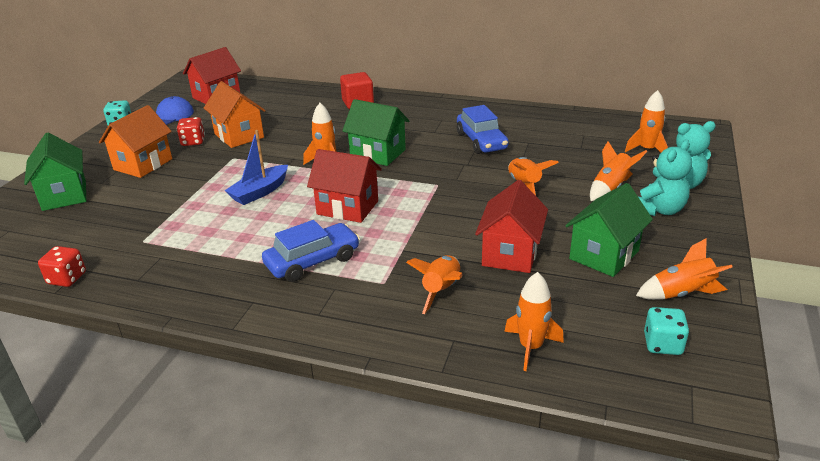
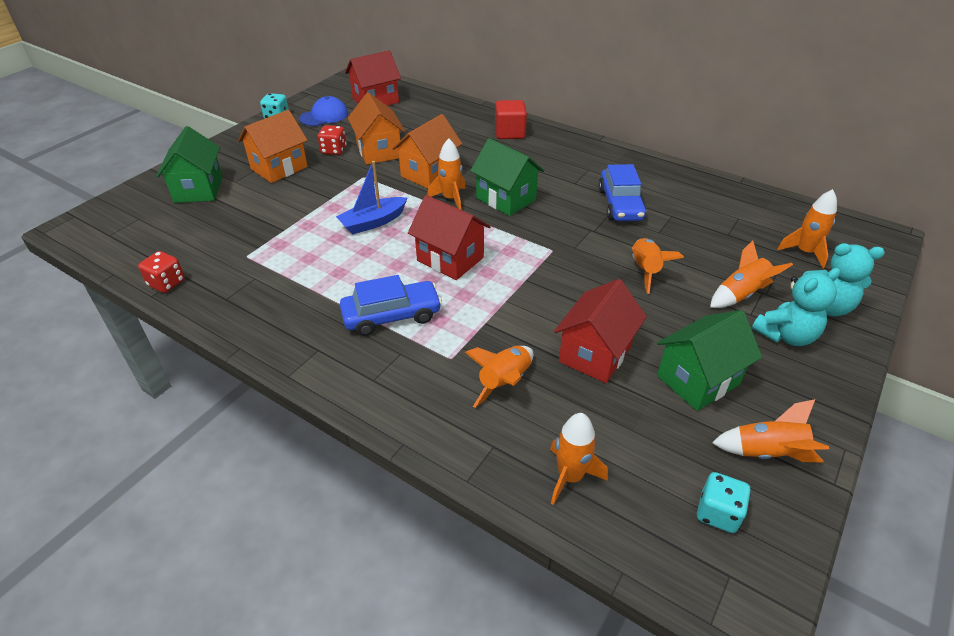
camera: 15 degrees right, 10 degrees up
(296, 145) = (429, 173): none -> orange house

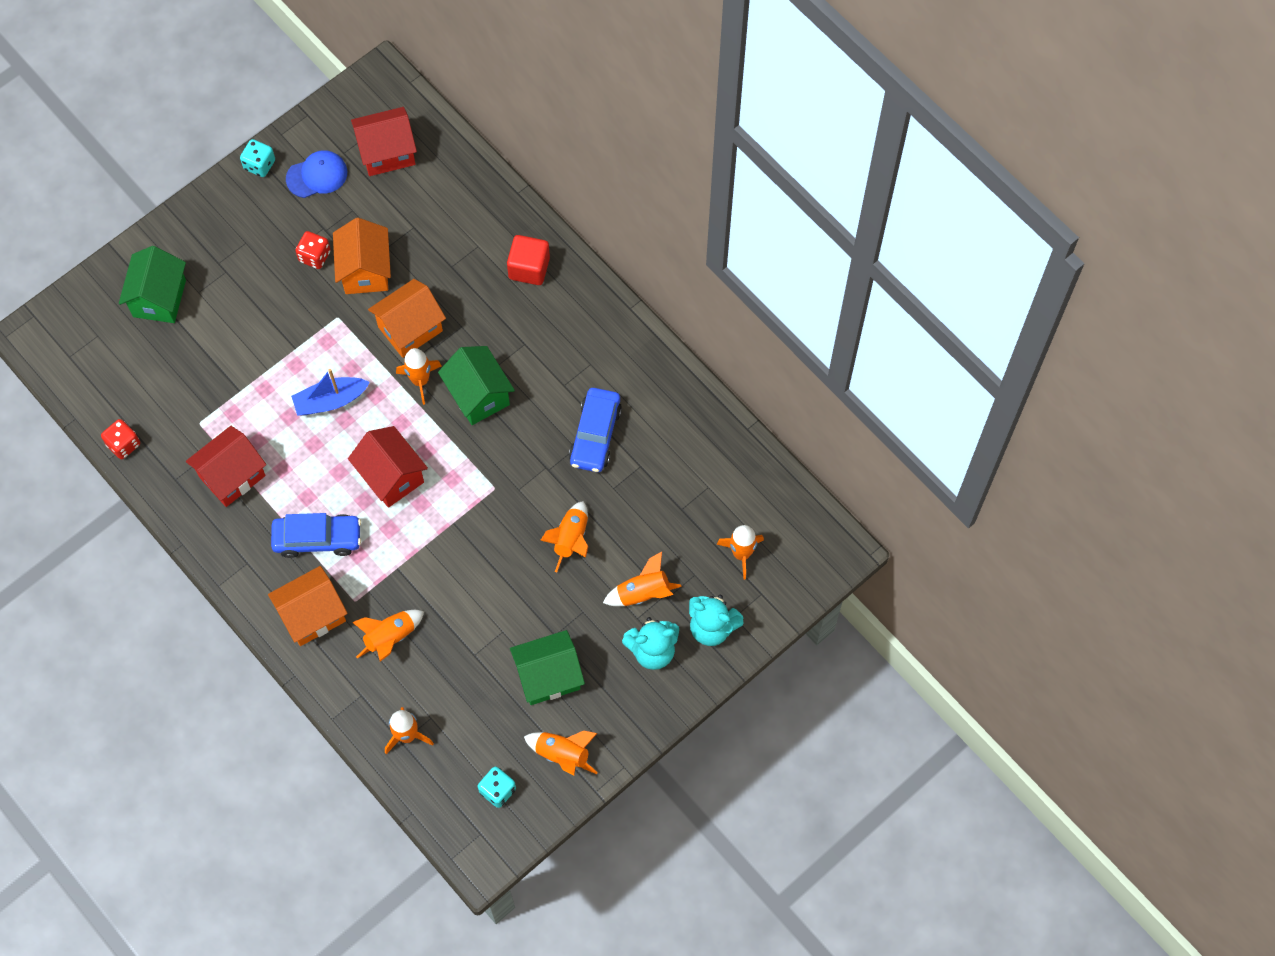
camera: 15 degrees right, 25 degrees up
(279, 168) = (248, 277): orange house -> orange house (312, 615)
(595, 354) = (477, 627): red house -> red house (232, 476)

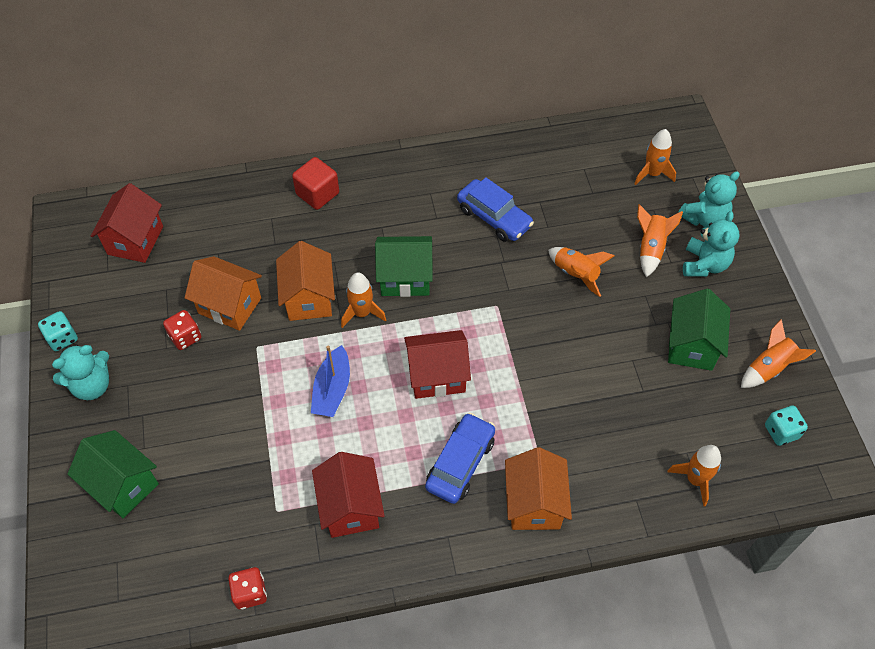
camera: 60 degrees left, 10 degrees down
(230, 217) = (92, 385): none -> turquoise teddy bear
(317, 175) = (111, 300): blue cap -> none
(390, 637) = (592, 448): orange rocket -> none

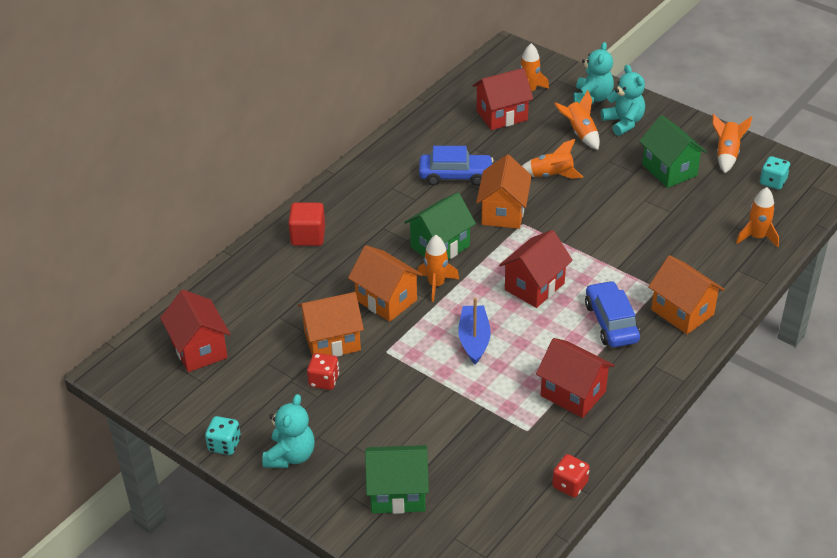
camera: 40 degrees left, 15 degrees down
(332, 389) = (474, 340): blue boat -> blue boat turned 150 degrees counterclockwise
(493, 282) = (503, 212): none -> orange house
(600, 182) = (502, 115): none -> red house

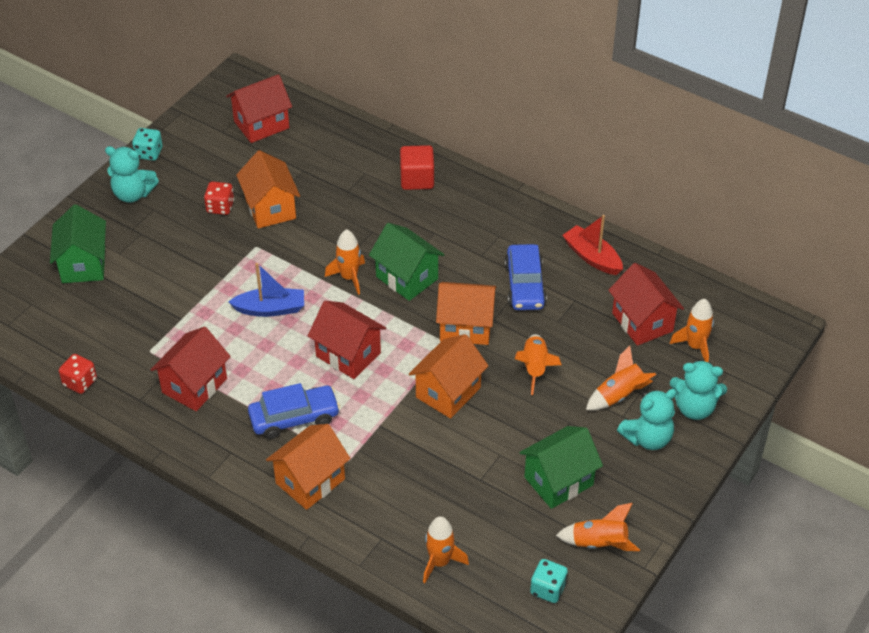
camera: 85 degrees right, 5 degrees up
(386, 300) = (326, 242): orange house -> orange house (448, 392)
(425, 136) = (592, 257): none -> red boat

